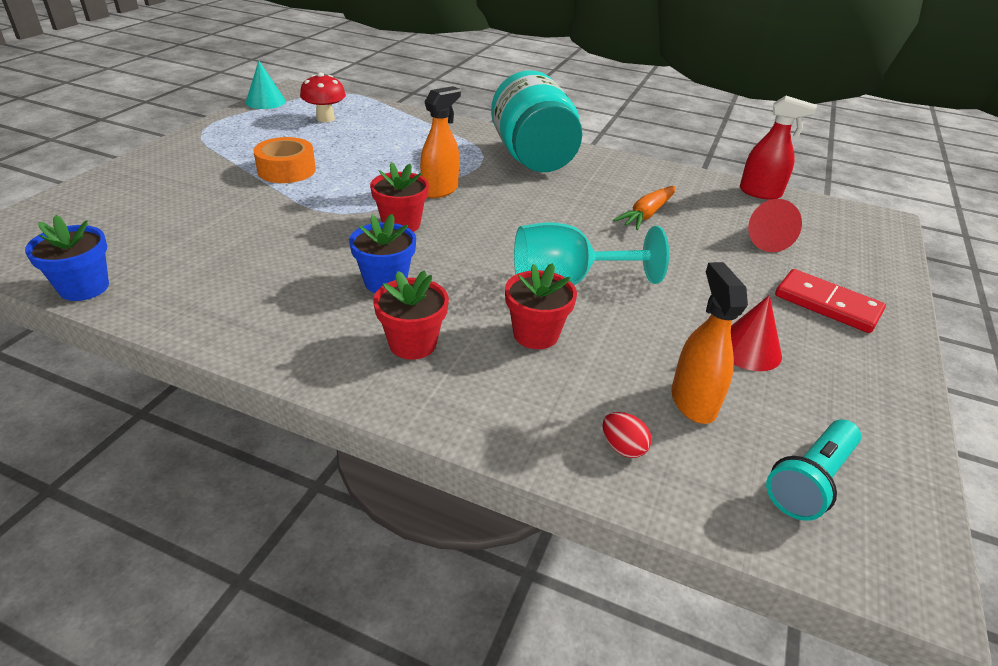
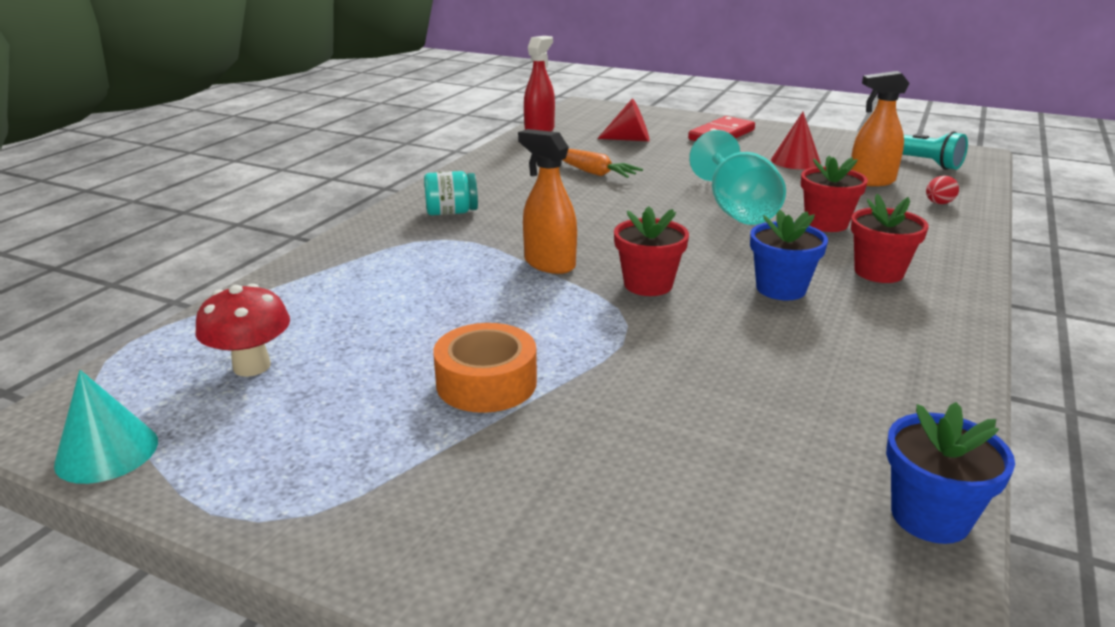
camera: 85 degrees left, 10 degrees down
(533, 157) = (451, 212): turquoise jar -> turquoise jar, size x0.43

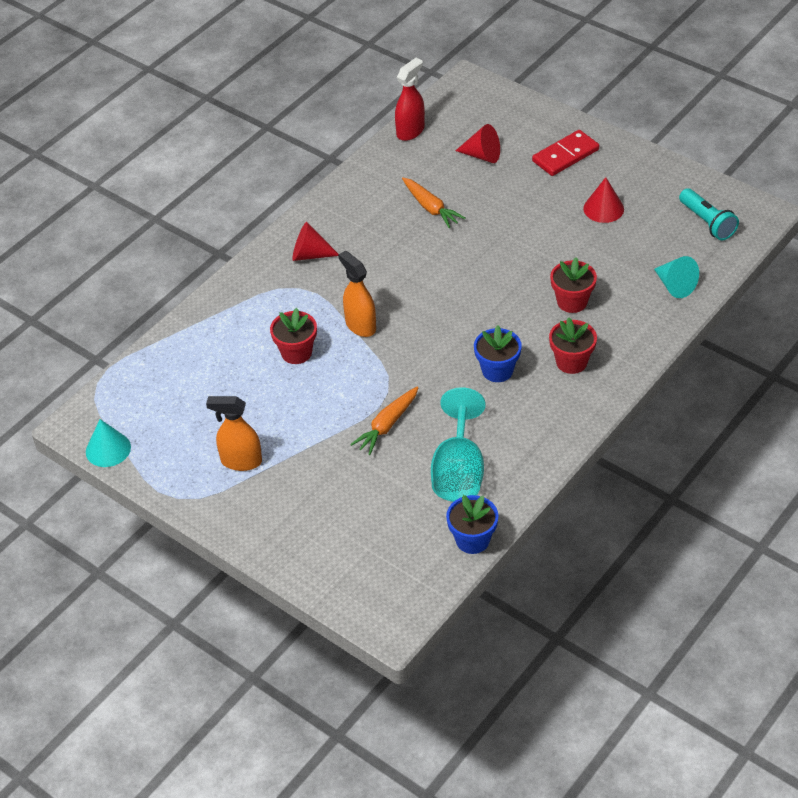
camera: 15 degrees right, 20 degrees up
(252, 366) = (174, 398): red mushroom -> none
(451, 212) = (310, 254): turquoise jar -> red cone
(486, 383) = (295, 428): orange tape -> none
(648, 285) = (415, 355): red flower pot -> red flower pot (296, 352)
(649, 363) = (387, 425): none -> orange carrot
(736, 209) = (517, 275): turquoise goblet -> turquoise goblet (458, 471)
(871, 181) = (645, 247): orange spray bottle -> orange spray bottle (241, 461)
(938, 203) = (674, 285): red egg -> turquoise cone

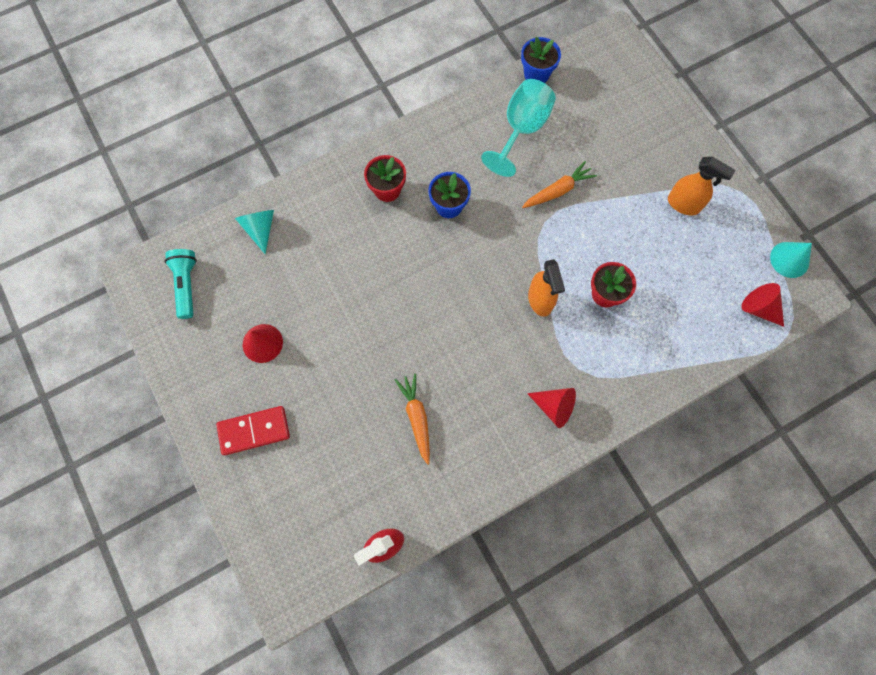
camera: 160 degrees left, 25 degrees up
(482, 155) = (332, 470): red cone -> red cone (759, 308)
(572, 302) = (352, 249): red flower pot -> none

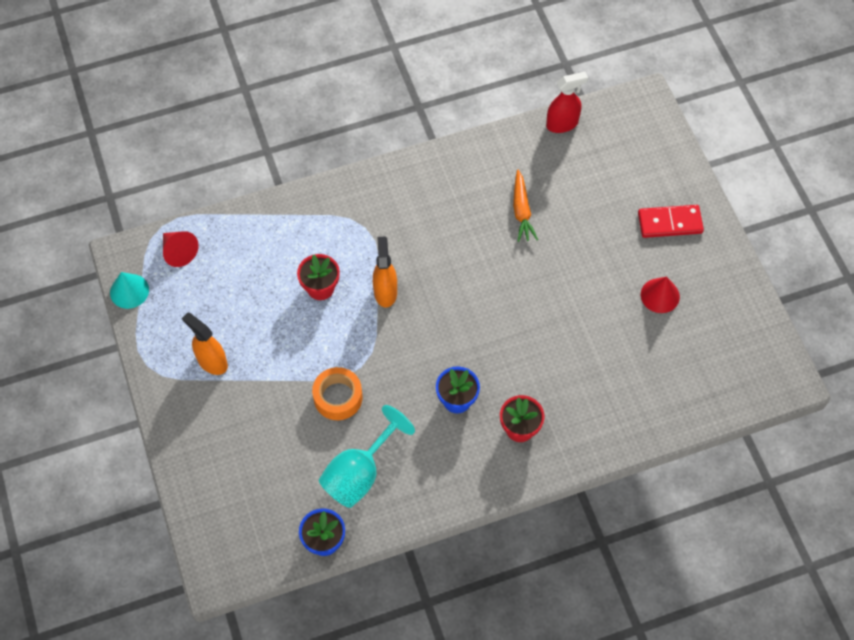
camera: 170 degrees left, 10 degrees down
(187, 285) = (735, 362): turquoise flashlight -> none
(260, 229) = (659, 407): turquoise cone -> none
(554, 407) = (396, 200): red cone -> none
(558, 191) = (338, 397): orange carrot -> orange tape

